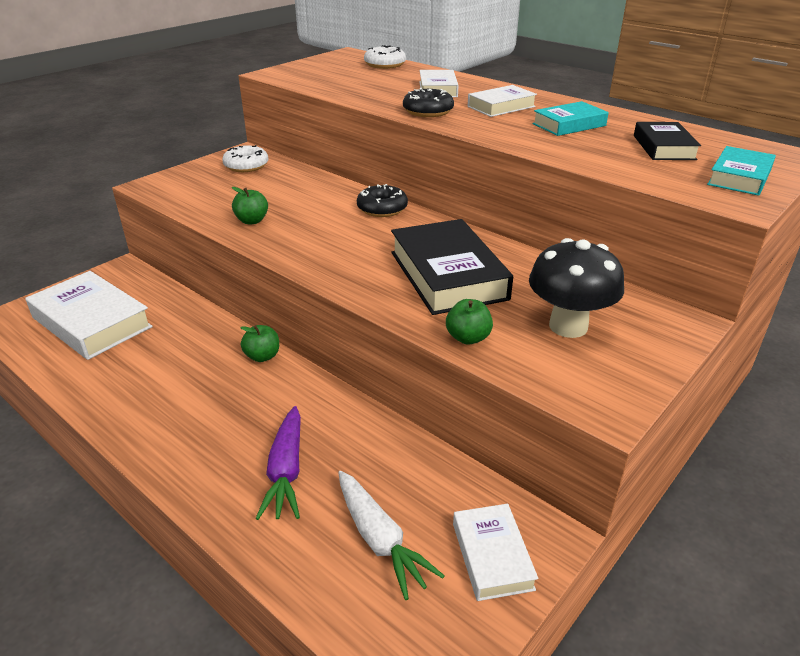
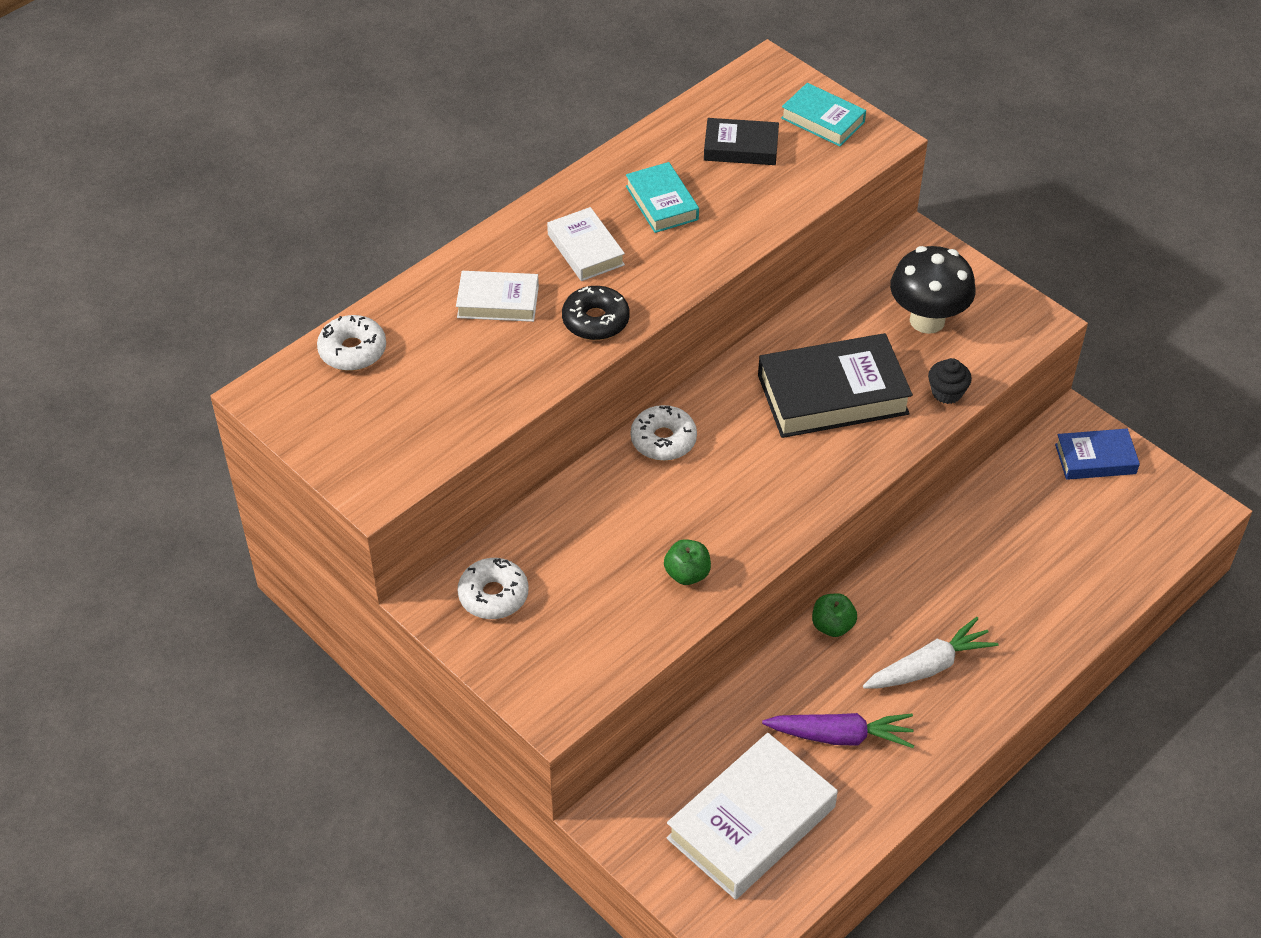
camera: 85 degrees left, 15 degrees up
(286, 471) = (1012, 596): purple carrot -> purple carrot (840, 736)
(379, 540) = (1085, 529): white carrot -> white carrot (929, 666)
(382, 208) = (663, 440): black donut -> white donut
(468, 338) = (947, 392): green apple -> black cupcake
(492, 556) = (1095, 459): white book -> blue book

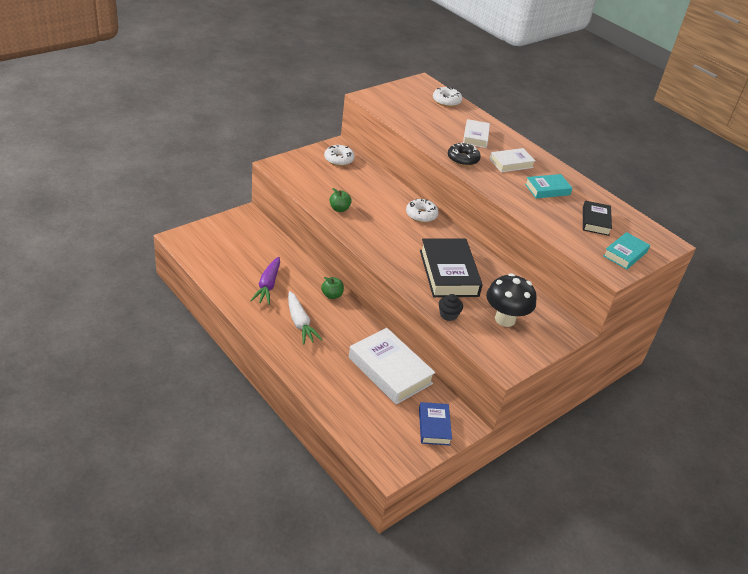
camera: 90 degrees right, 10 degrees down
(751, 823) = (231, 251): white book -> white book (390, 370)

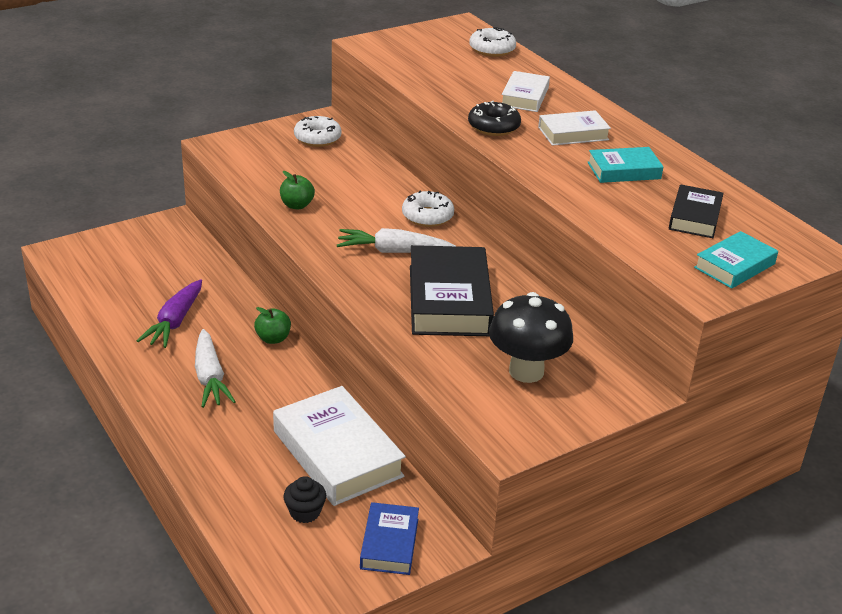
camera: 10 degrees right, 5 degrees down
(407, 240) = (393, 251): none -> white carrot
(448, 315) = (431, 361): black cupcake -> black cupcake (305, 512)

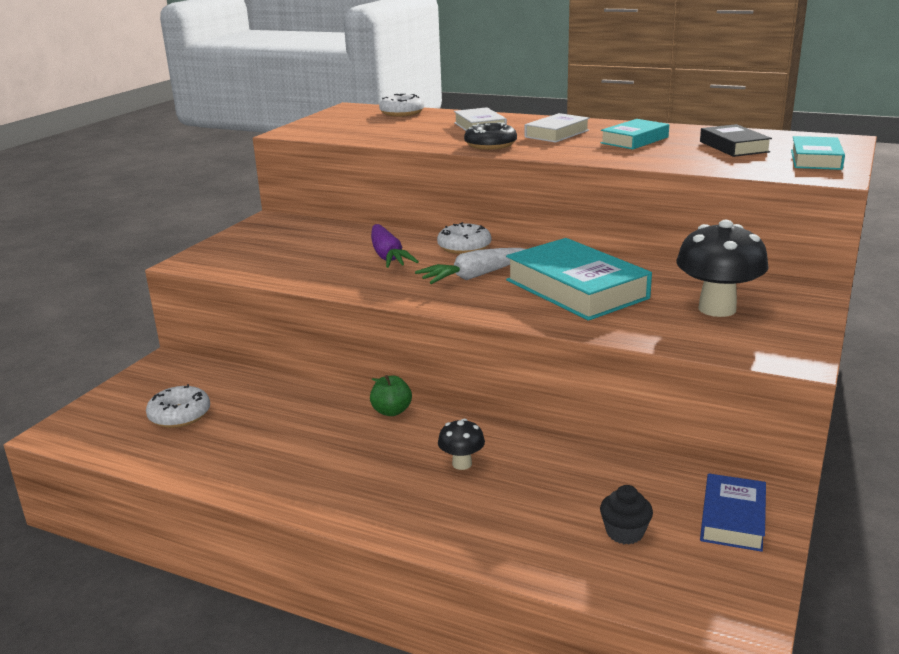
camera: 30 degrees left, 10 degrees down
(175, 322) = (272, 438): purple carrot -> purple carrot (388, 256)
(210, 377) = (372, 467): white carrot -> none
(268, 405) = (462, 464): none -> black mushroom
(297, 205) = (337, 276): green apple -> none
(317, 138) = (283, 231): white donut -> white donut (180, 415)
(337, 453) = (581, 471): white book -> none
(389, 543) = (732, 518): blue book -> blue book turned 45 degrees clockwise
(449, 300) = (576, 289): black book -> turquoise book

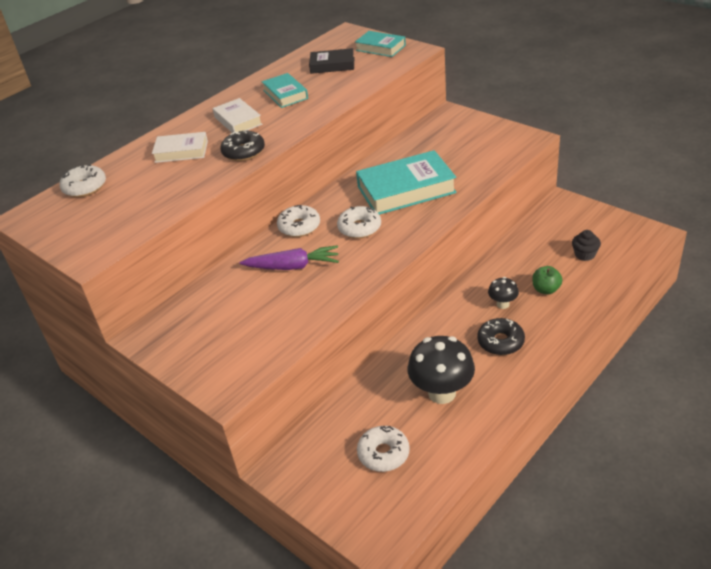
camera: 70 degrees left, 15 degrees up
(379, 471) = (500, 342): none -> black donut
(391, 411) = (426, 330): green apple -> green apple (546, 289)
(475, 276) = (359, 228): white carrot -> white donut
(717, 309) = (460, 147): black mushroom -> black mushroom (442, 393)
(732, 518) = (579, 218): blue book -> none

